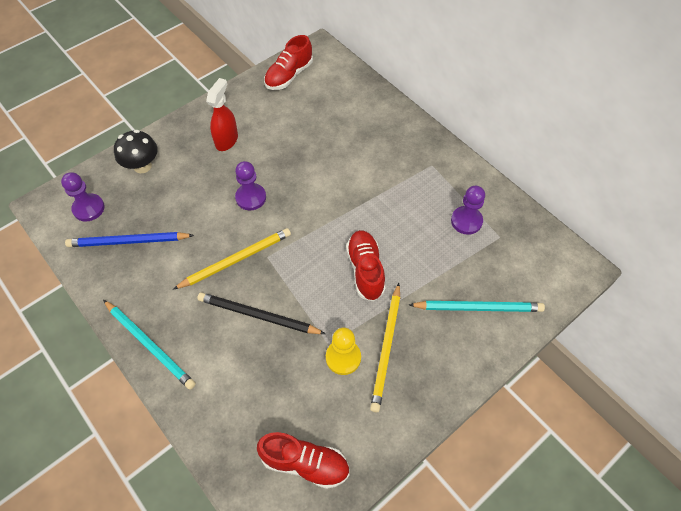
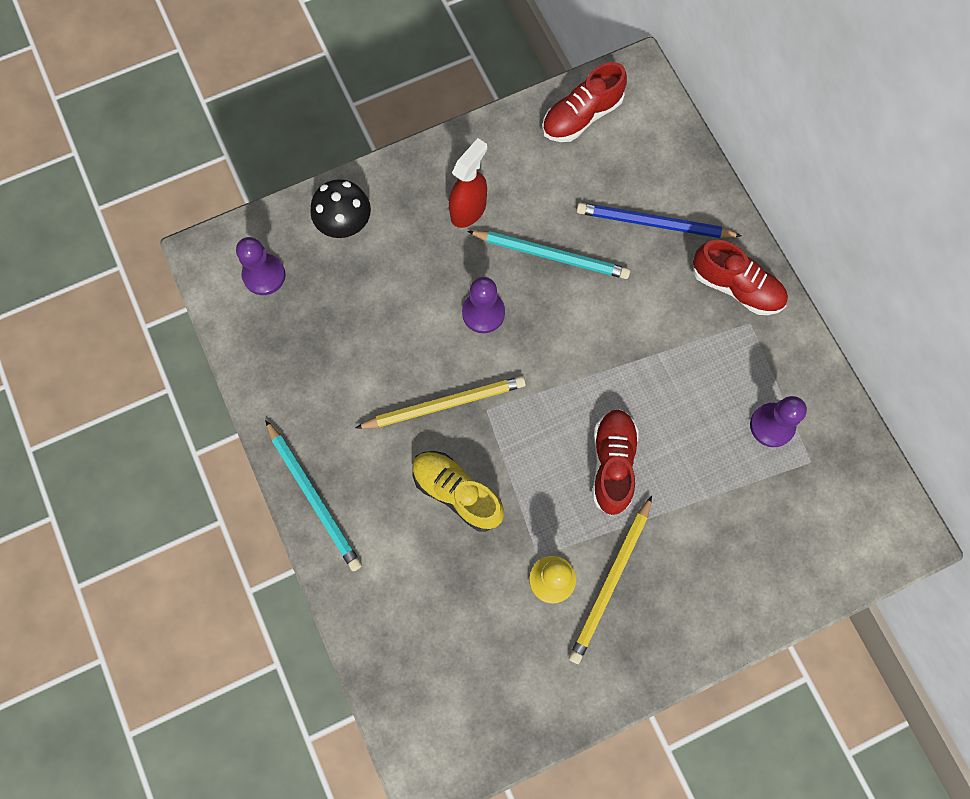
camera: 15 degrees right, 15 degrees up
(128, 241) = (309, 340): blue pencil -> blue pencil (654, 223)
(258, 315) = (457, 493): black pencil -> yellow shoe
(305, 463) = (473, 701): red shoe -> red shoe (736, 287)
(478, 307) = (747, 558): turquoise pencil -> turquoise pencil (551, 255)

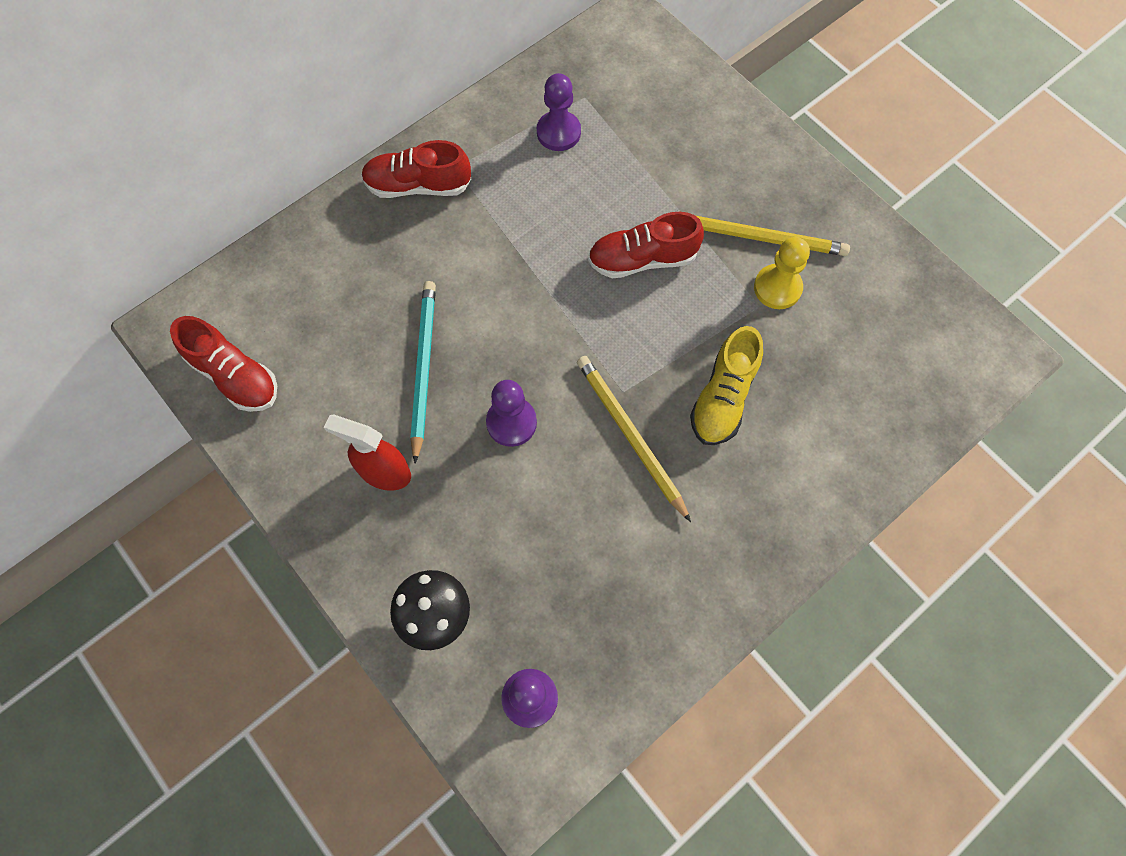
camera: 105 degrees left, 5 degrees down
(314, 497) = (781, 546): turquoise pencil -> none
(654, 223) = (361, 274): blue pencil -> none
(736, 287) = (418, 185): red shoe -> red shoe turned 105 degrees counterclockwise

